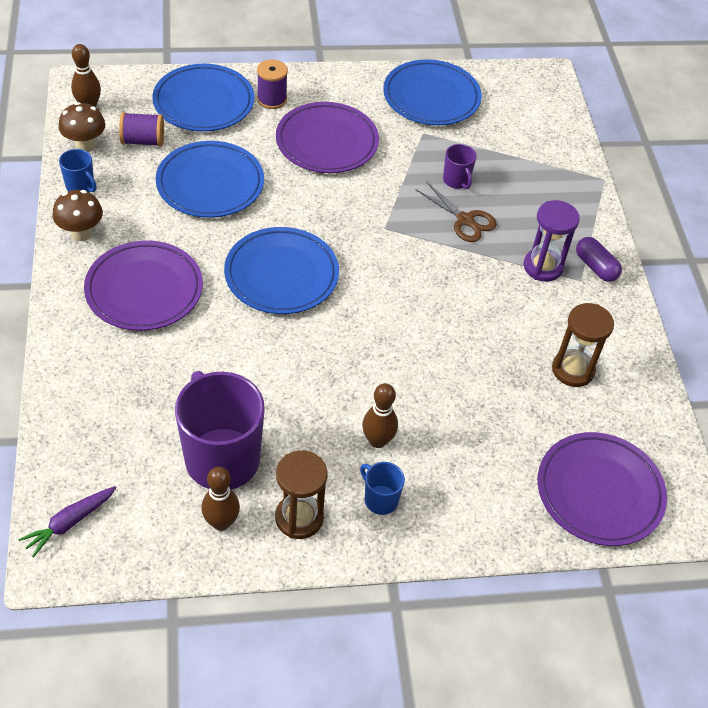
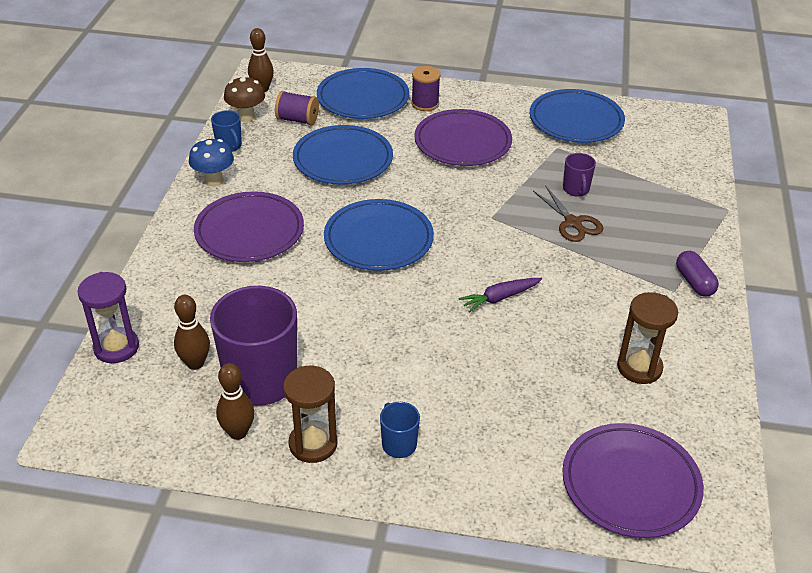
camera: 20 degrees right, 10 degrees down
(69, 523) = (102, 404): purple carrot -> purple carrot (499, 298)
(81, 233) = (214, 181): brown mushroom -> blue mushroom
(377, 440) = (416, 392): brown bowling pin -> brown bowling pin (195, 363)
(543, 267) = (638, 273): purple hourglass -> purple hourglass (116, 347)

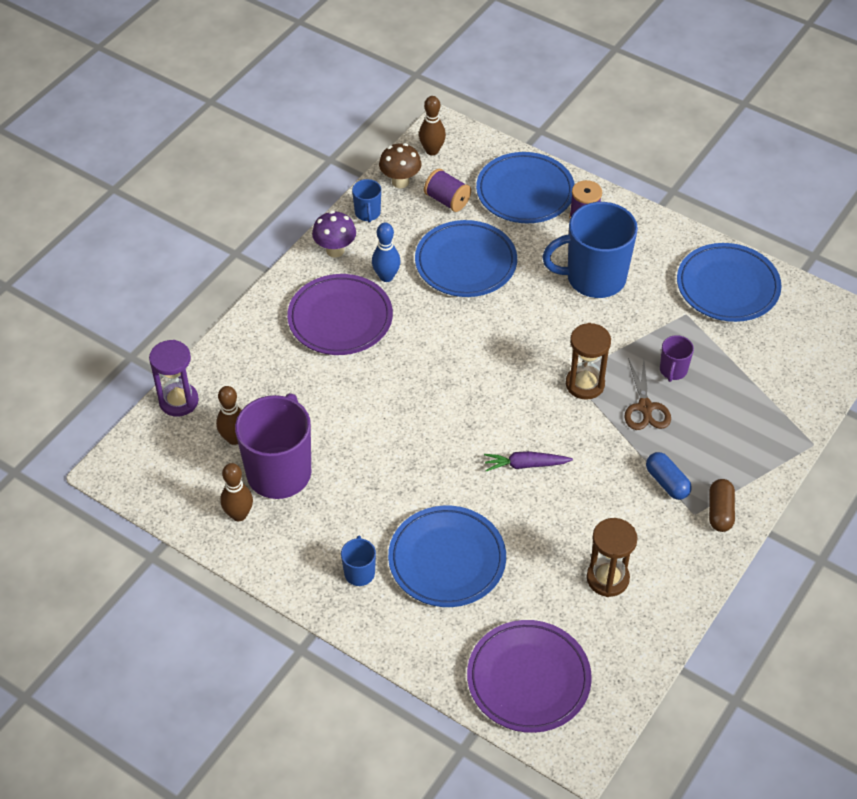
camera: 25 degrees right, 10 degrees up
(214, 181) = (335, 250): blue mushroom -> purple mushroom
(275, 188) = (386, 277): none -> blue bowling pin
(313, 444) = (292, 547): brown hourglass -> brown hourglass (585, 384)
(378, 239) = (450, 365): blue plate -> blue plate (447, 560)
(462, 142) = (594, 278): purple plate -> blue mug
(633, 274) = (667, 482): none -> blue capsule
(694, 282) = (720, 512): purple capsule -> brown capsule

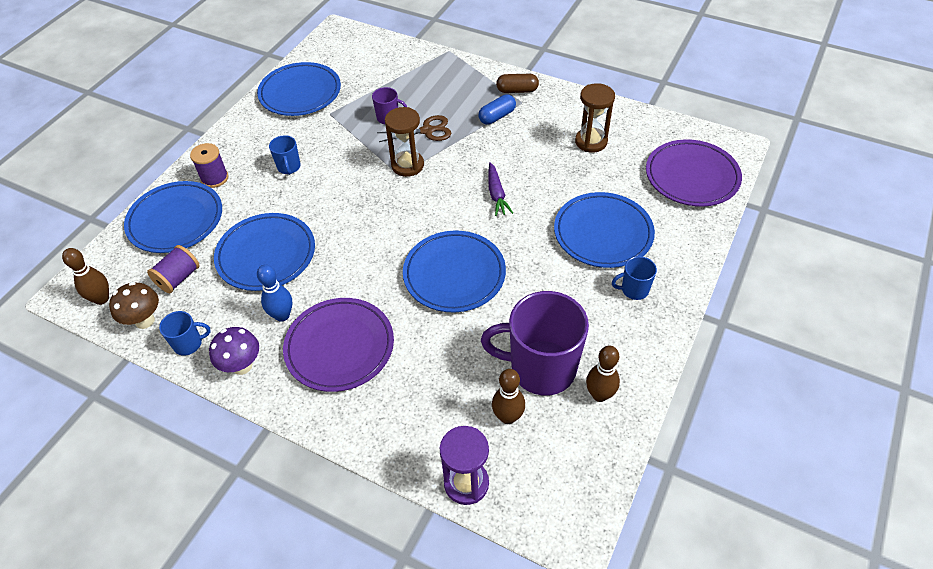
camera: 95 degrees left, 0 degrees up
(411, 414) = (454, 274): none -> blue plate
(594, 278) = (289, 167): blue mug -> blue mug, size x0.45

